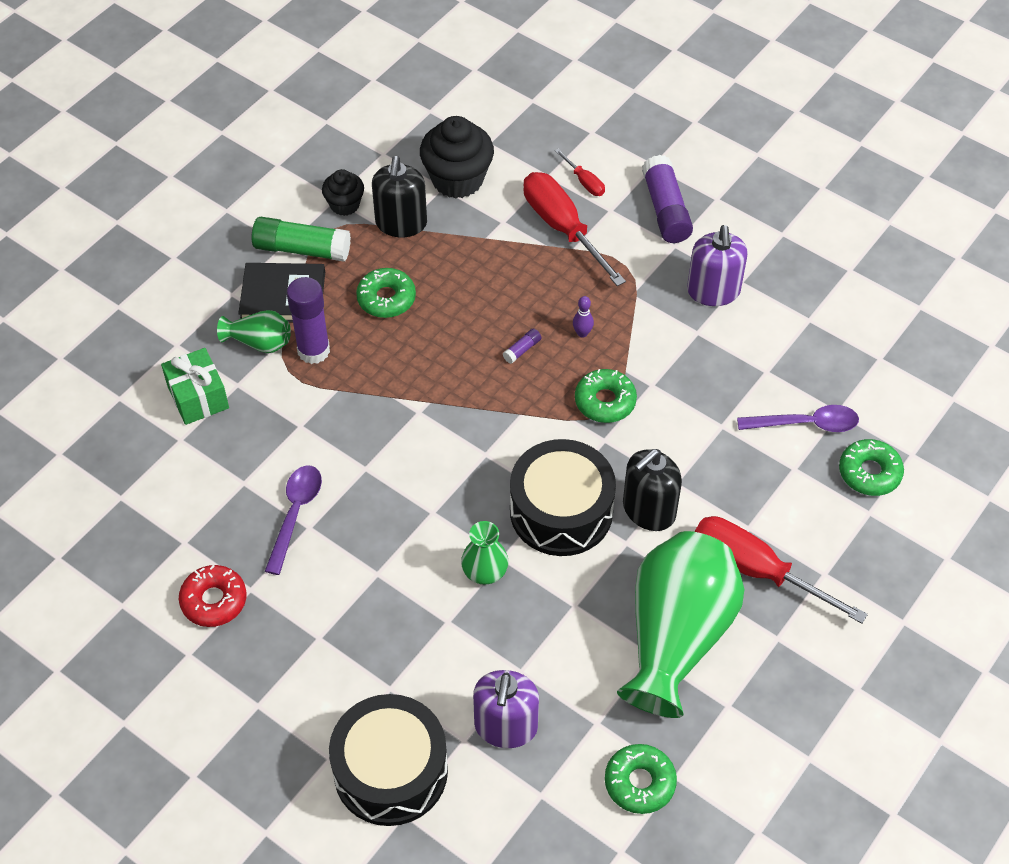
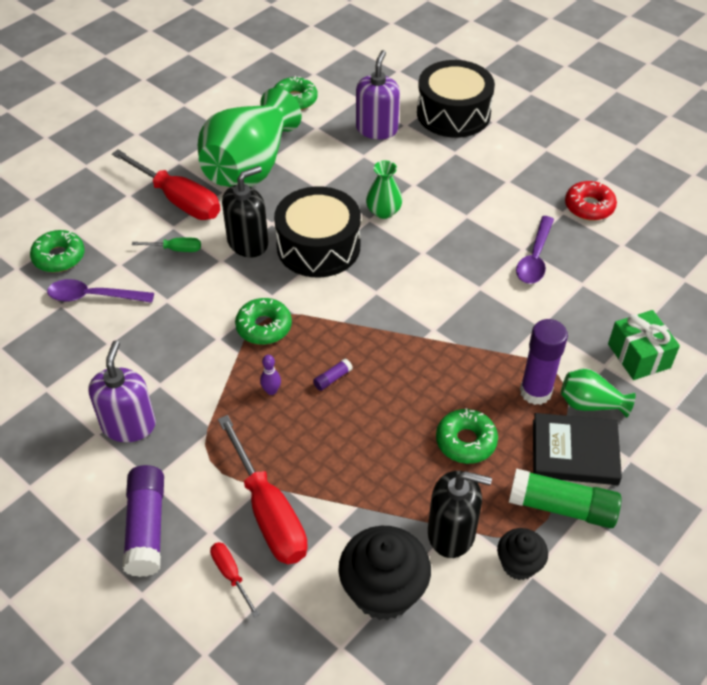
camera: 175 degrees left, 5 degrees down
(401, 223) = (451, 533): black soap dispenser -> black soap dispenser turned 90 degrees clockwise
(733, 494) = (176, 249): none -> green screwdriver

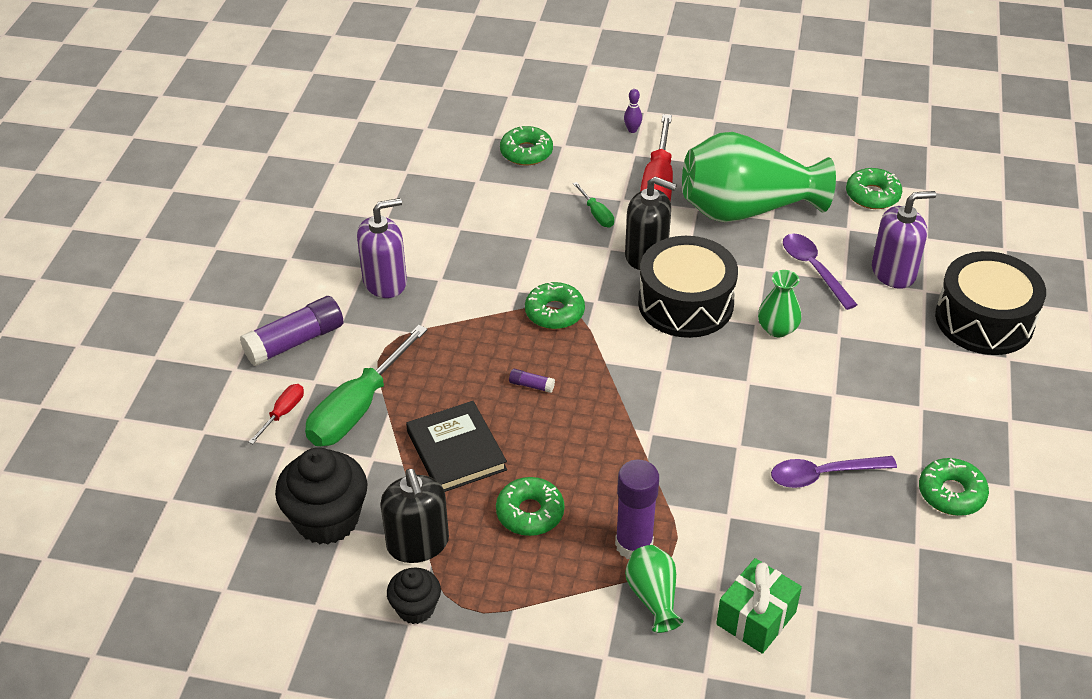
camera: 60 degrees right, 5 degrees down
(93, 296) = (500, 194): purple spoon -> purple spoon (813, 269)
(269, 512) = (357, 409): red screwdriver -> green screwdriver
(271, 391) = (486, 351): purple bowling pin -> purple bowling pin (632, 130)
(562, 507) = (504, 619): green glue stick -> none
(574, 452) = (580, 605): black book -> black book (456, 450)
(589, 206) = (951, 493): red donut -> green donut

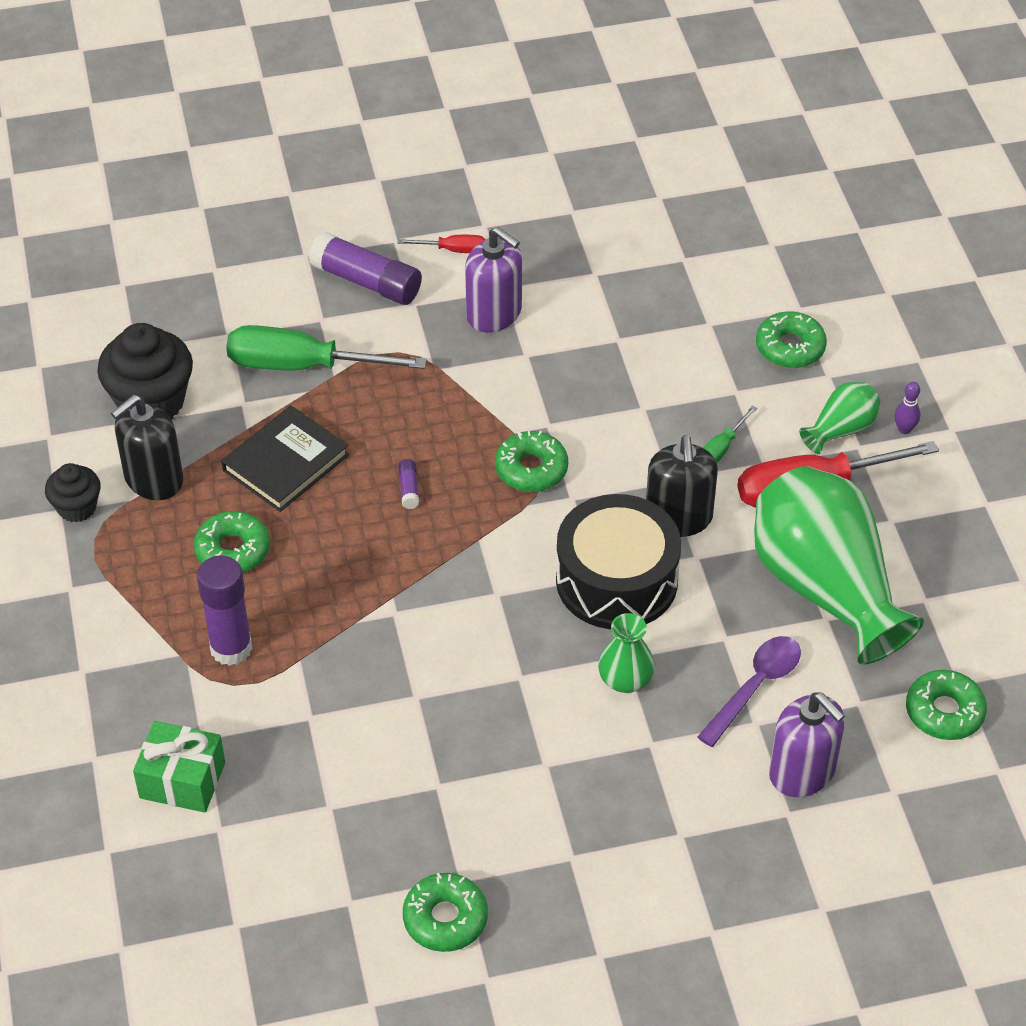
camera: 65 degrees right, 5 degrees up
(283, 413) = (267, 314): red screwdriver -> red screwdriver (453, 250)
(653, 597) = (171, 686): green vase -> green vase (841, 430)
(823, 475) = (411, 787): purple spoon -> none
(984, 320) = (769, 891): black drum -> none

